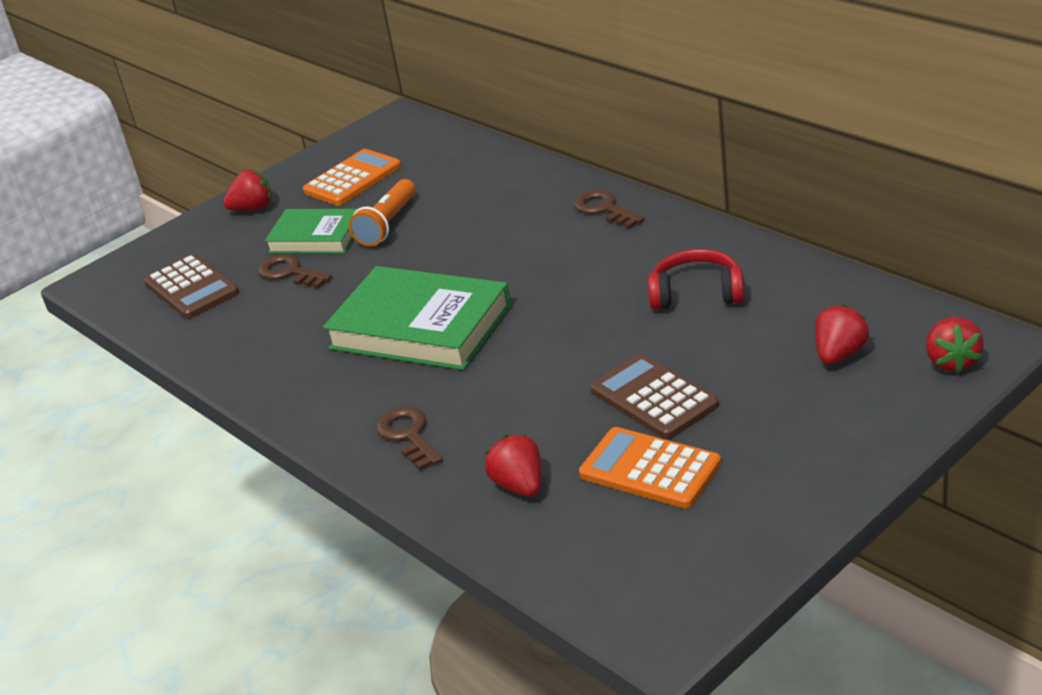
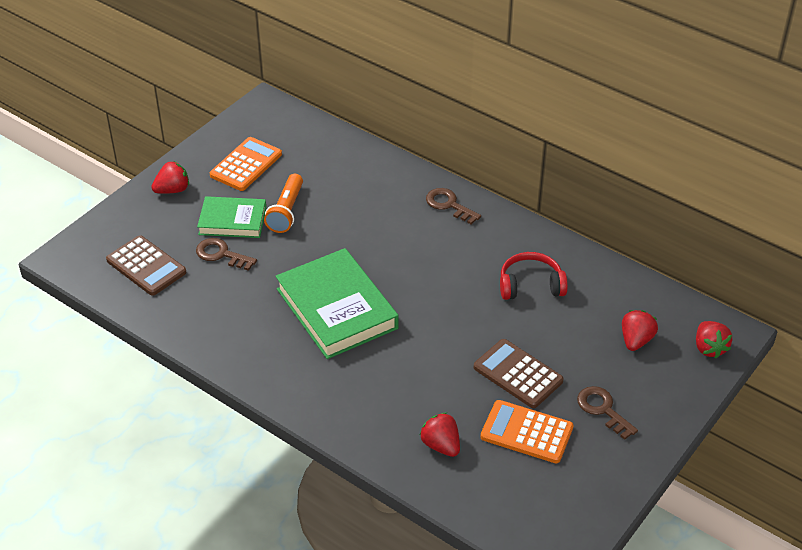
camera: 15 degrees left, 10 degrees up
(408, 435) = (352, 403): brown key -> brown key (603, 410)
(420, 327) = (337, 308): green book -> green book turned 45 degrees clockwise

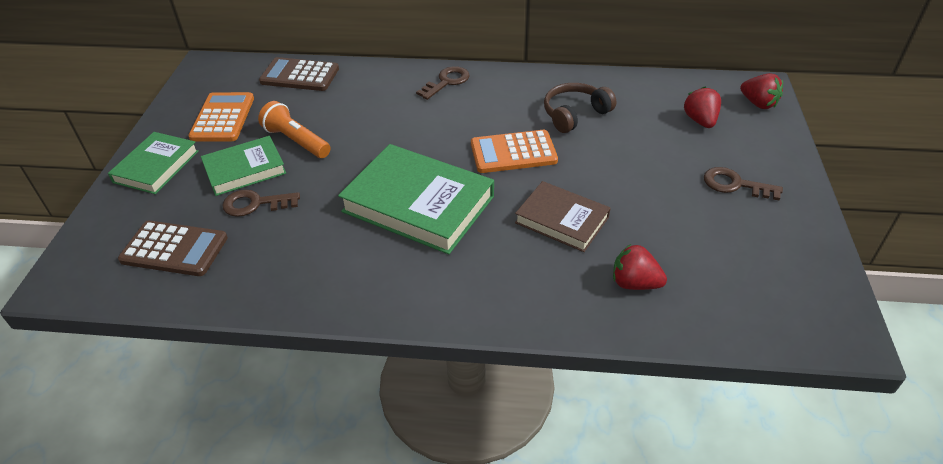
camera: 30 degrees left, 0 degrees up
(172, 190) = (156, 166): red strawberry -> green book
(286, 211) = (296, 141): orange flashlight -> orange flashlight turned 150 degrees clockwise
(433, 372) = (562, 220): none -> brown book
(449, 205) = (446, 82): brown key -> brown key turned 120 degrees clockwise
(518, 374) = (637, 188): brown calculator -> brown calculator (299, 75)
(526, 432) = (696, 233): orange calculator -> orange calculator (513, 152)
(530, 285) = (574, 114): red headphones -> brown headphones

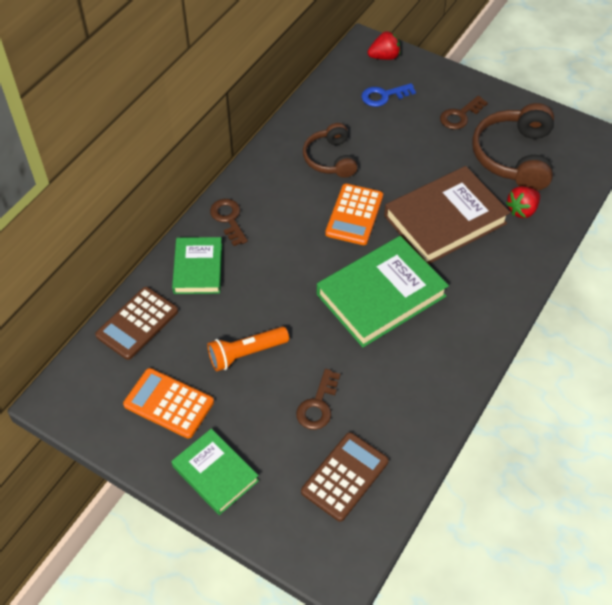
camera: 65 degrees left, 10 degrees up
(245, 169) = (264, 402): green book -> green book (198, 268)
(562, 220) = (445, 219): brown book -> brown book, size x1.66
(700, 121) = (384, 96): red strawberry -> blue key
(717, 250) = (514, 157): none -> brown headphones

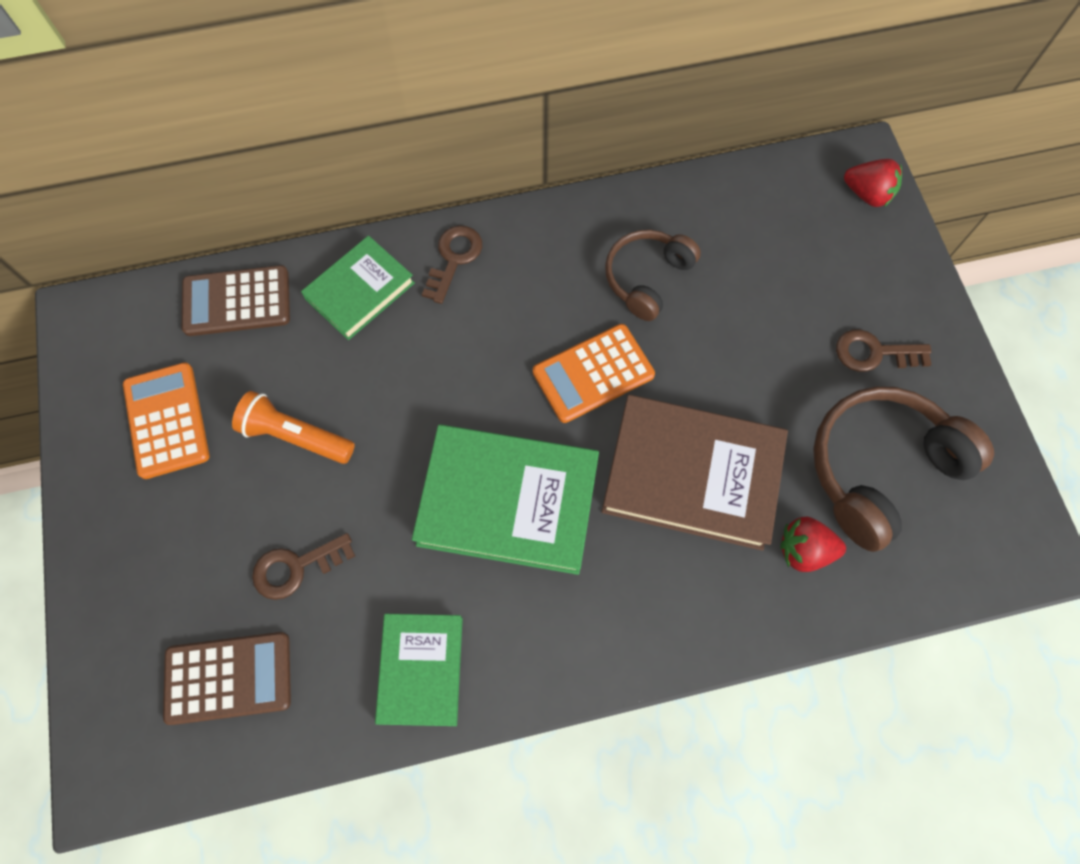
camera: 45 degrees right, 15 degrees up
(215, 473) = (121, 542): green book -> green book (421, 669)
(384, 96) = (805, 247): blue key -> none

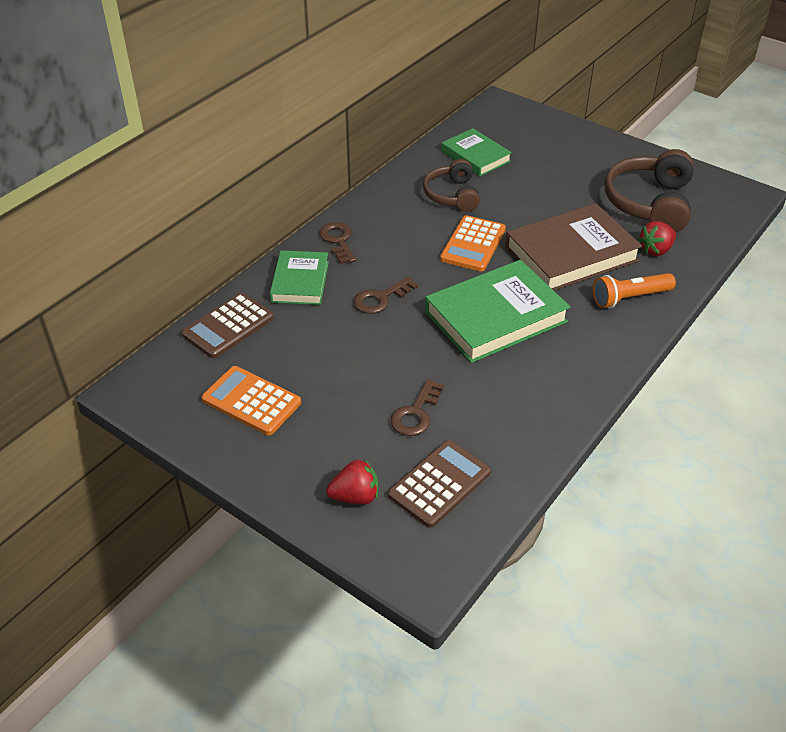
camera: 40 degrees left, 25 degrees down
(295, 436) = (342, 361): orange flashlight -> orange flashlight (629, 298)
(421, 669) = (539, 409): green book -> green book (475, 156)
(867, 194) = (517, 114): red strawberry -> red strawberry (355, 496)
(874, 353) = (593, 166): brown key -> brown key (381, 299)

